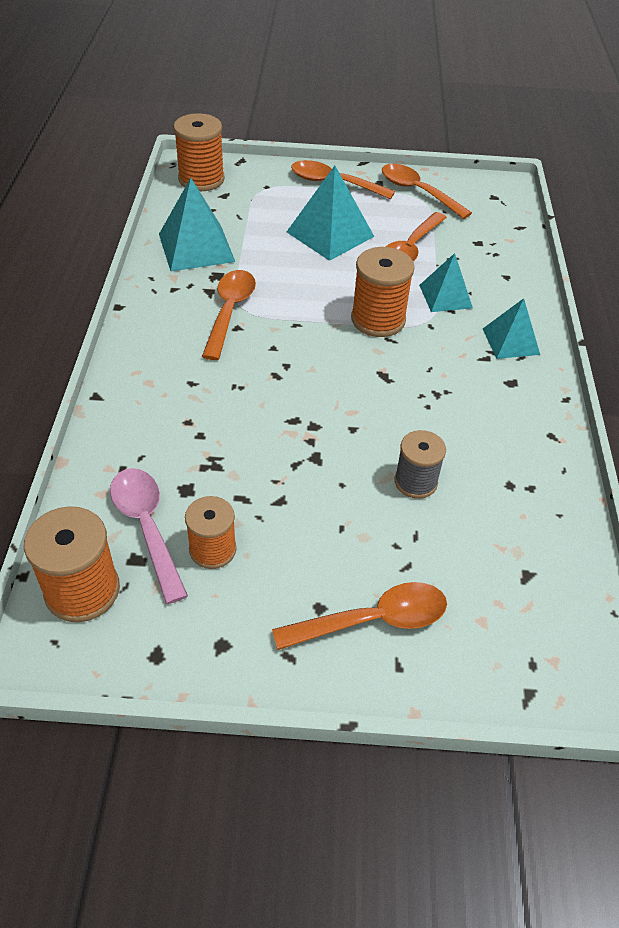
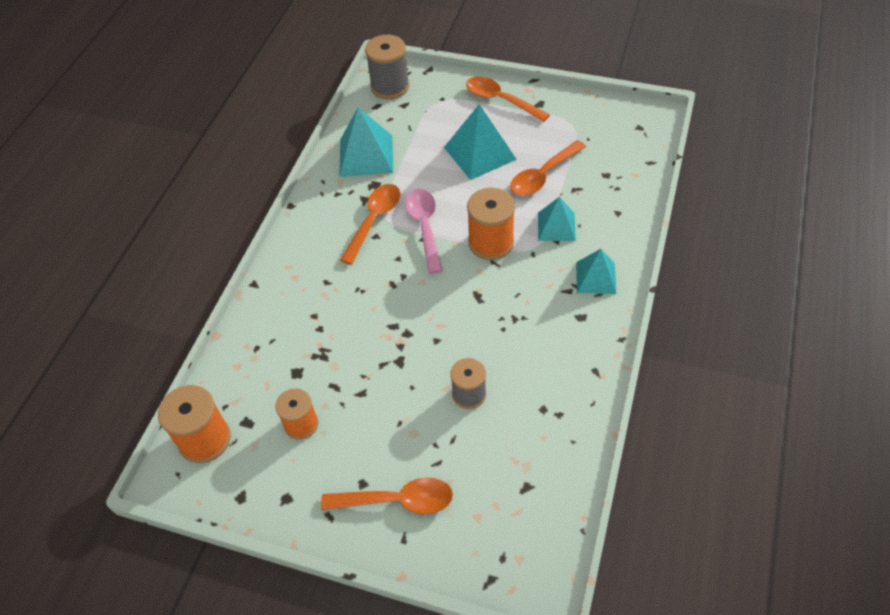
camera: 20 degrees right, 5 degrees up
(147, 527) = (260, 398): pink spoon -> pink spoon (424, 227)
(201, 179) = (390, 87): orange spool -> grey spool
(417, 192) = (571, 116): orange spoon -> none

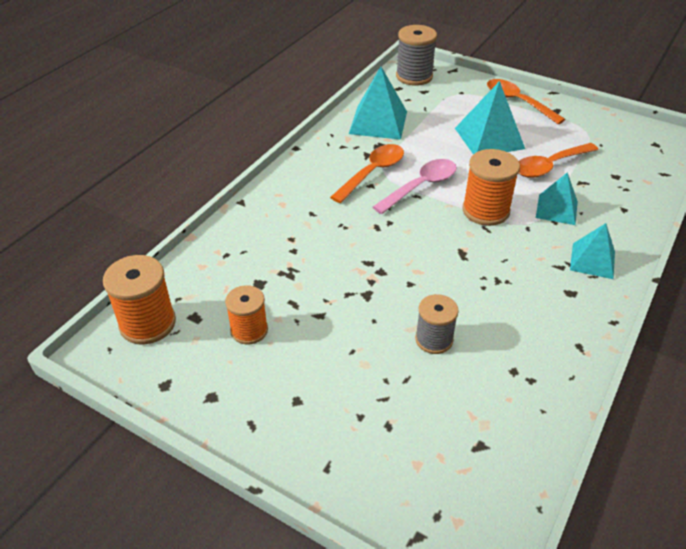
camera: 10 degrees right, 10 degrees down
(397, 500) = (330, 426): orange spoon -> none
(424, 227) = (421, 186): pink spoon -> pink spoon turned 45 degrees clockwise

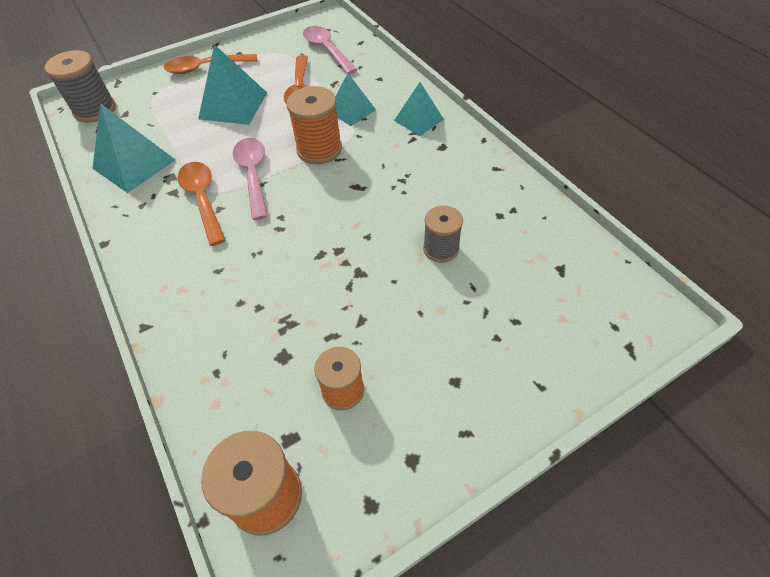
camera: 60 degrees left, 10 degrees up
(624, 157) = (326, 50): none -> pink spoon

